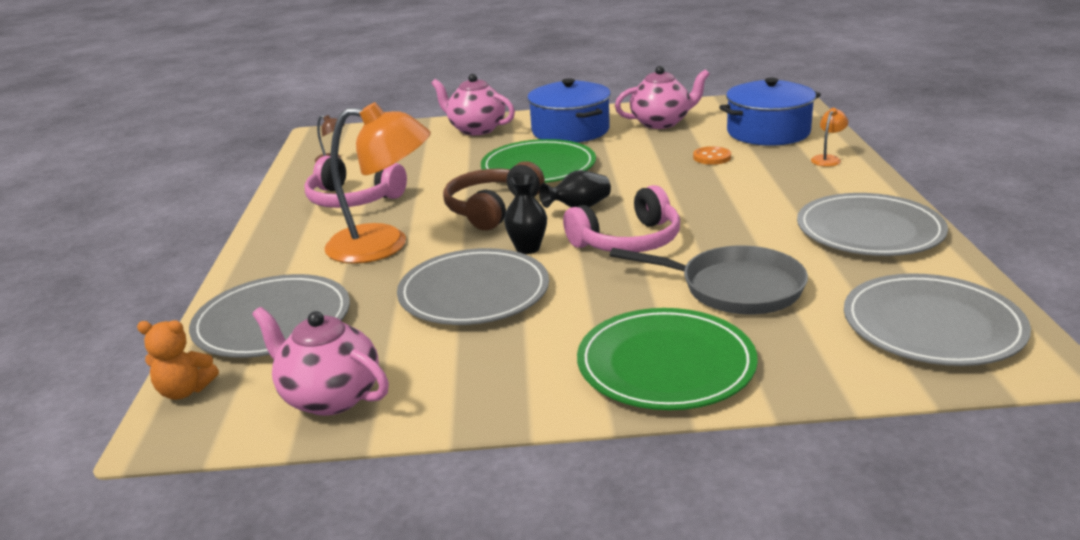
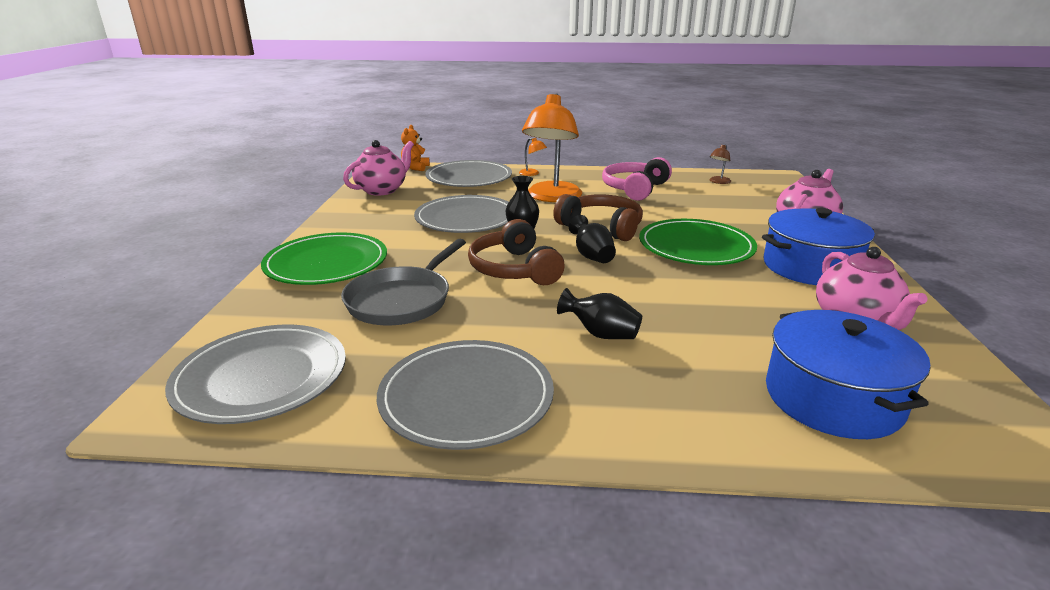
camera: 95 degrees right, 0 degrees up
(628, 241) = (514, 269): pink headphones -> brown headphones
(712, 157) = (721, 336): orange button -> none
(737, 194) = (601, 334): none -> black vase
(827, 159) = (712, 426): orange lamp -> orange lamp (532, 174)

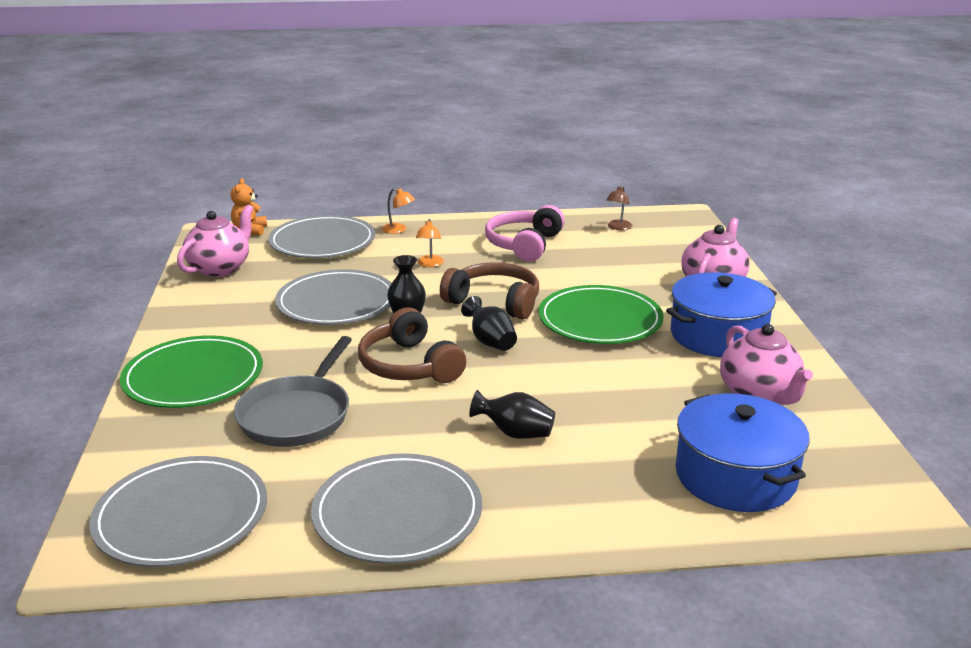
camera: 10 degrees left, 0 degrees up
(552, 197) = (430, 264): orange lamp -> orange lamp, size x0.40

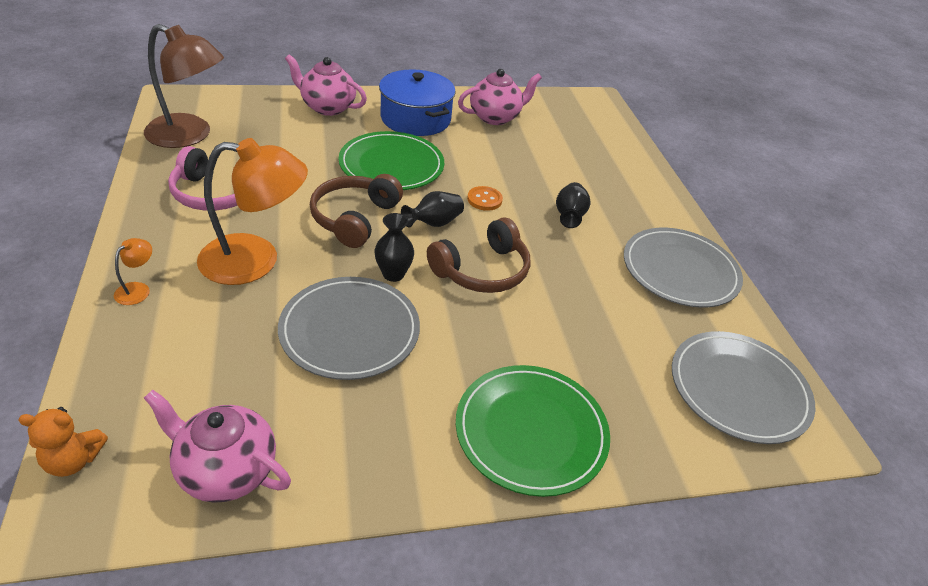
camera: 100 degrees left, 15 degrees up
(297, 415) = (579, 336): grey pan -> none
(322, 242) = (155, 362): grey plate -> none
(430, 264) = (256, 260): orange lamp -> orange lamp, size x2.48
(541, 374) = (484, 200): none -> orange button
(618, 227) = (189, 135): brown lamp -> brown lamp, size x2.48
(735, 476) = (587, 139): blue pot -> none

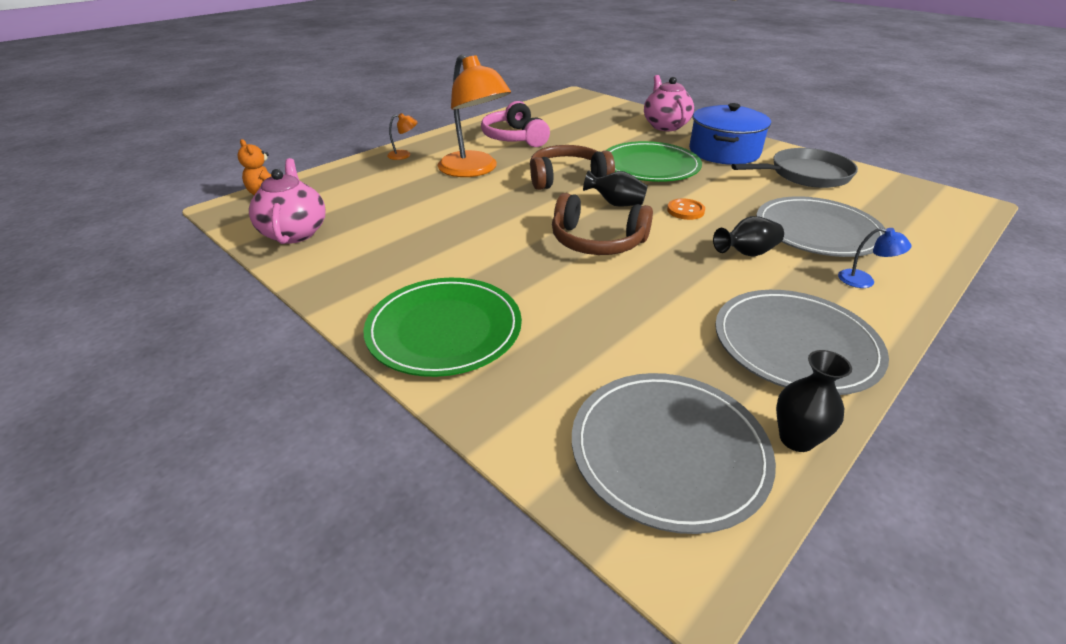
camera: 60 degrees right, 5 degrees down
(189, 135) = (552, 111): brown lamp -> none
(350, 330) = (455, 220): grey plate -> grey plate (817, 231)
(393, 274) = (533, 212): black vase -> black vase (796, 439)
(495, 117) = (805, 175): pink teapot -> grey pan
(640, 198) = (864, 281): none -> blue lamp

